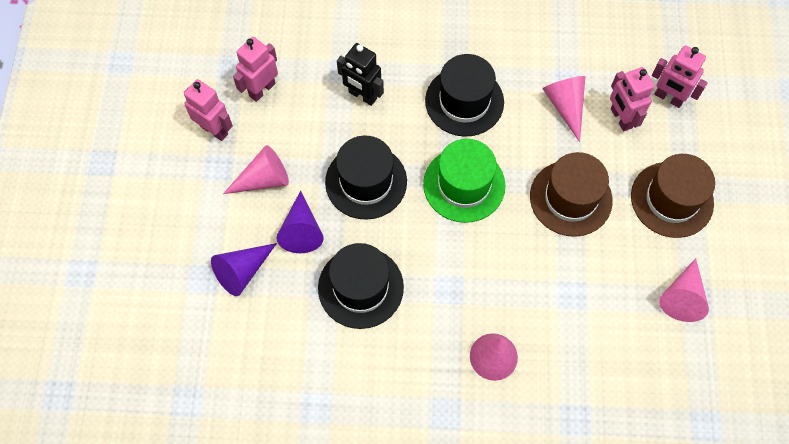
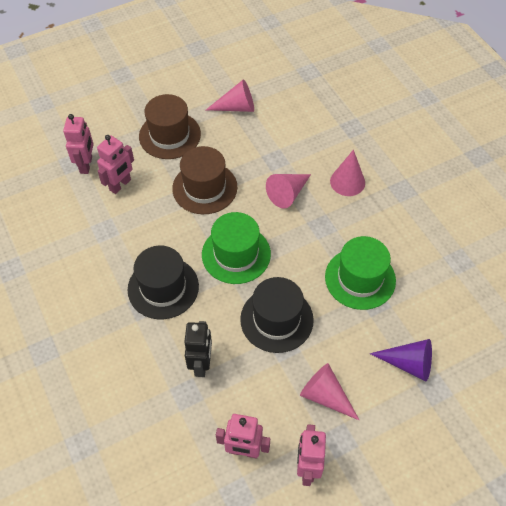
camera: 120 degrees left, 10 degrees down
(301, 230) = (347, 342): purple cone -> none
(360, 287) = (360, 278): black hat -> green hat
(565, 106) = (129, 221): pink cone -> pink cone (288, 193)

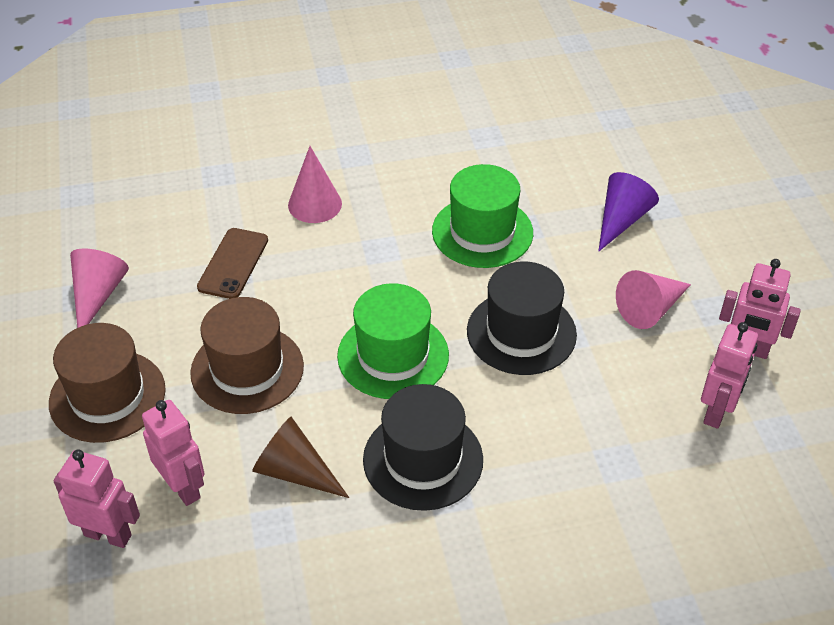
camera: 75 degrees left, 10 degrees down
(141, 229) = (295, 471): none -> brown cone
(201, 364) = (573, 434): black robot -> none
(281, 157) = (233, 263): none -> brown phone
(288, 193) = (306, 272): pink cone -> none

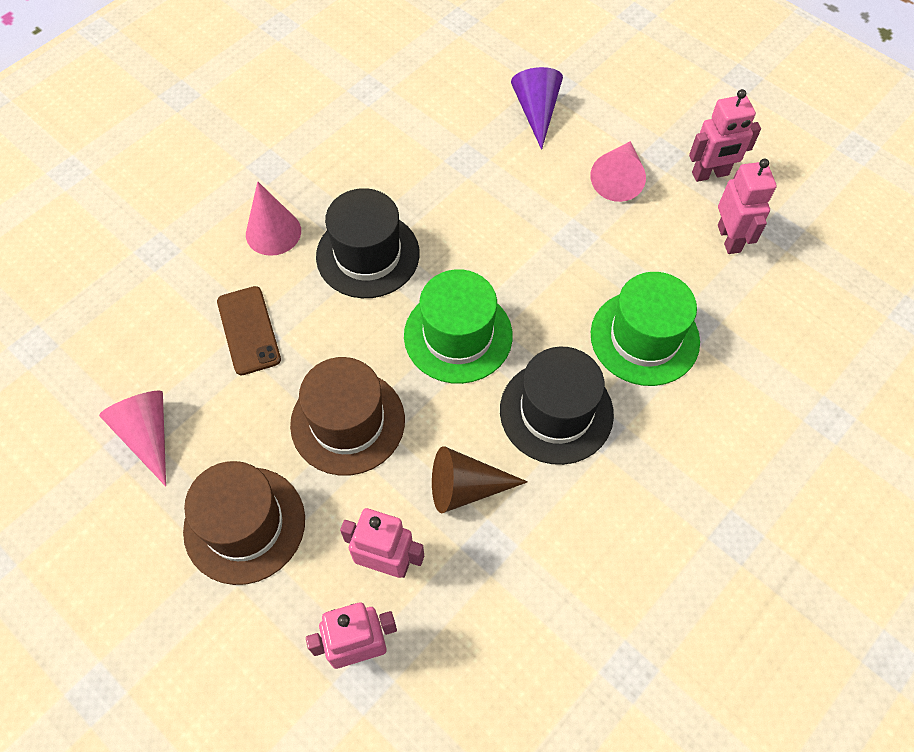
camera: 35 degrees left, 15 degrees up
(482, 232) = (437, 181): green hat -> green hat (644, 337)
(521, 332) = (540, 255): black hat -> black hat (368, 255)

